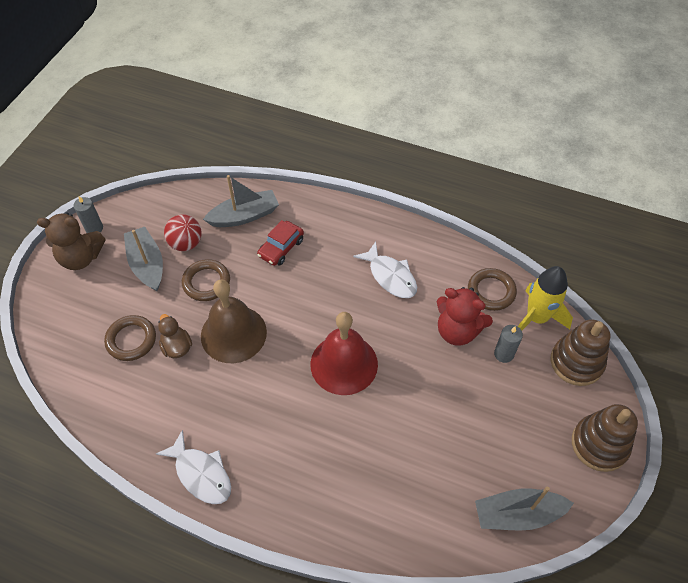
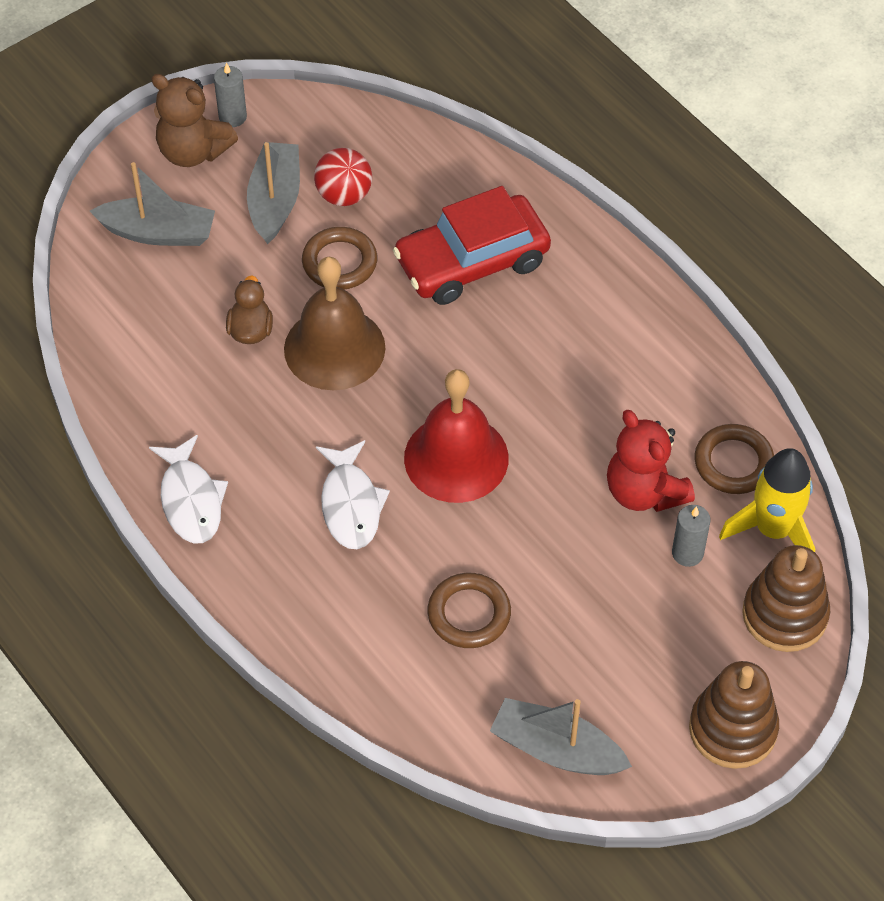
camera: 30 degrees right, 0 degrees up
(131, 340) = (198, 293): brown ring -> brown ring (469, 614)
(244, 216) = (449, 192): grey boat -> grey boat (158, 232)
(281, 248) = (472, 262): red car -> red car, size x1.81
(390, 276) = (601, 373): white fish -> white fish (351, 504)

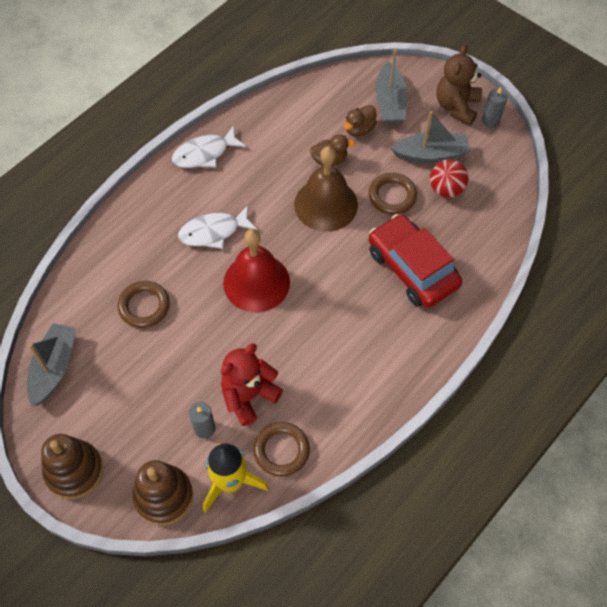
camera: 80 degrees right, 5 degrees up
(201, 281) = (359, 129): none -> brown duck

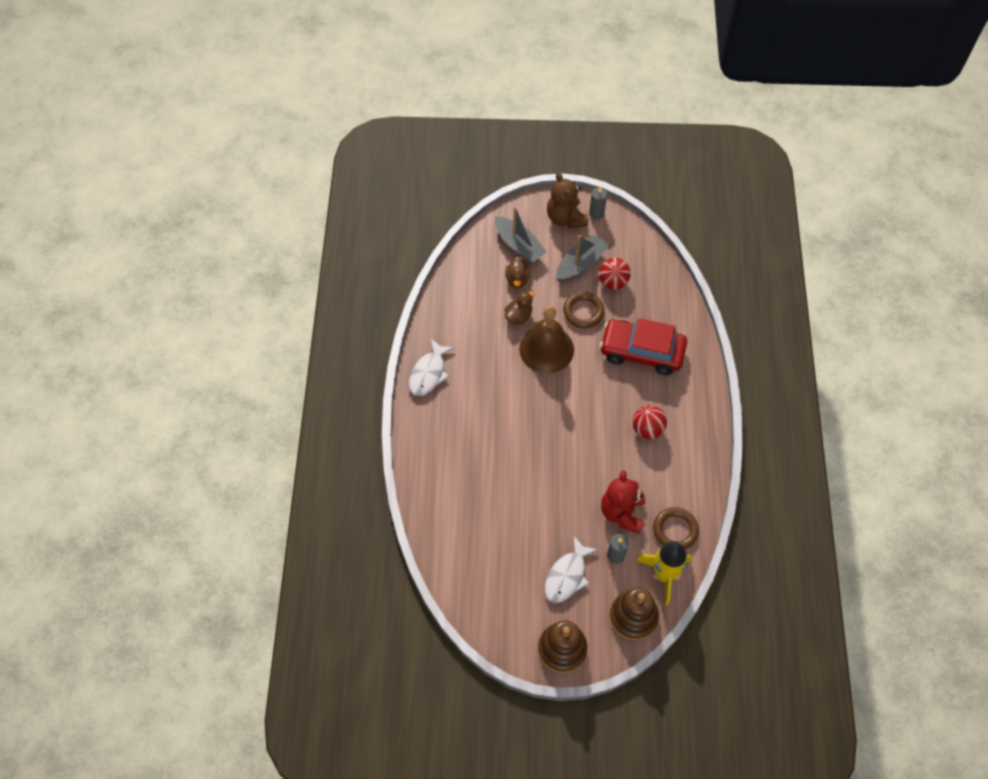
camera: 40 degrees left, 0 degrees up
(54, 368) = (479, 597): grey boat -> none
(144, 306) = (496, 509): brown ring -> none
(213, 232) = (491, 424): white fish -> white fish (567, 576)
(256, 282) = (554, 436): red bell -> none
(347, 340) = (647, 429): none -> red ball

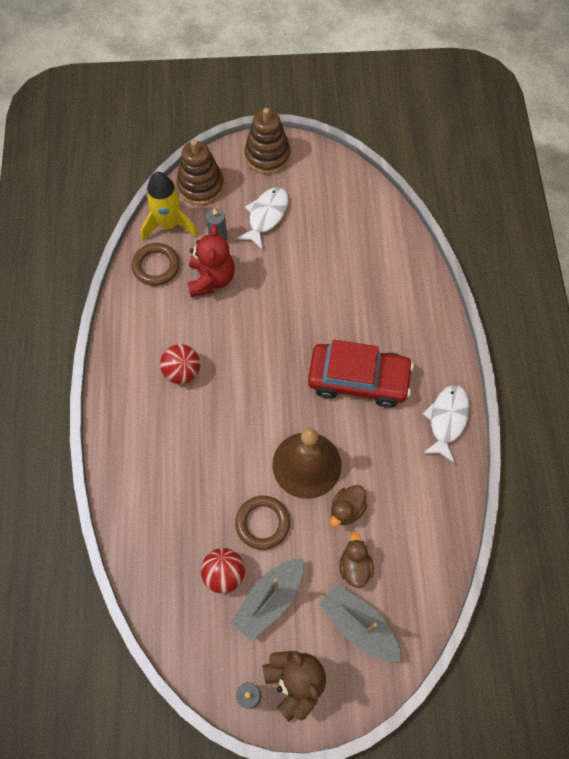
camera: 175 degrees right, 5 degrees up
(642, 352) = (186, 471): red car -> red car (358, 379)

